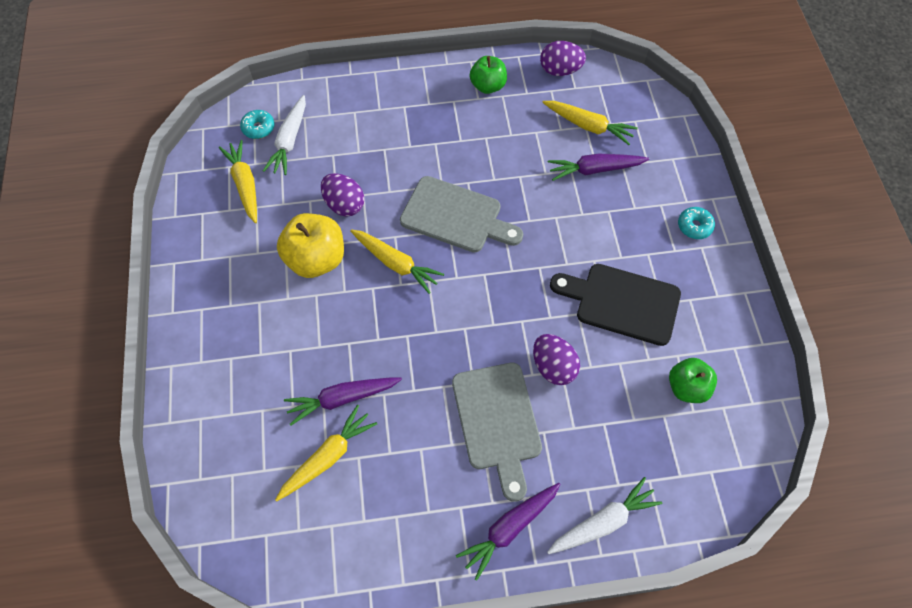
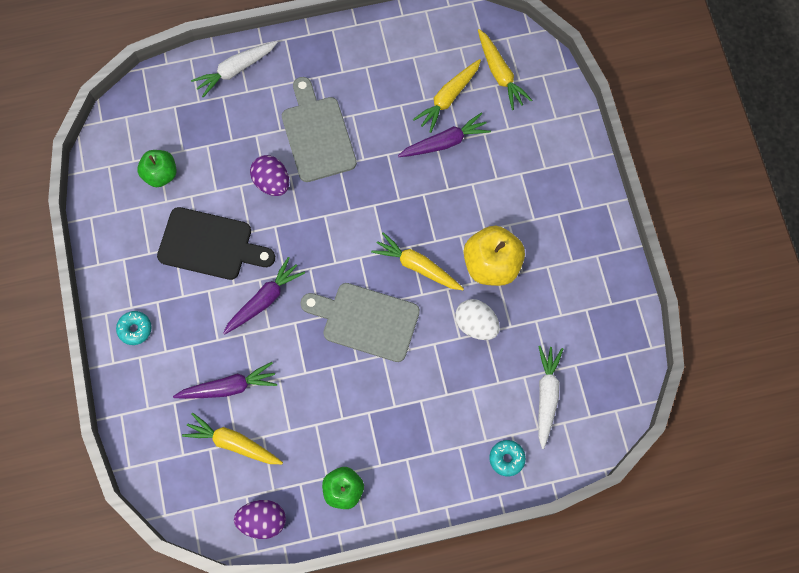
camera: 175 degrees right, 10 degrees up
(245, 185) = (578, 338): yellow carrot -> yellow carrot (500, 73)
(258, 128) = (583, 409): turquoise donut -> turquoise donut (506, 458)
(344, 205) = (476, 324): purple egg -> white egg
(509, 528) = (305, 60): purple carrot -> purple carrot (264, 300)

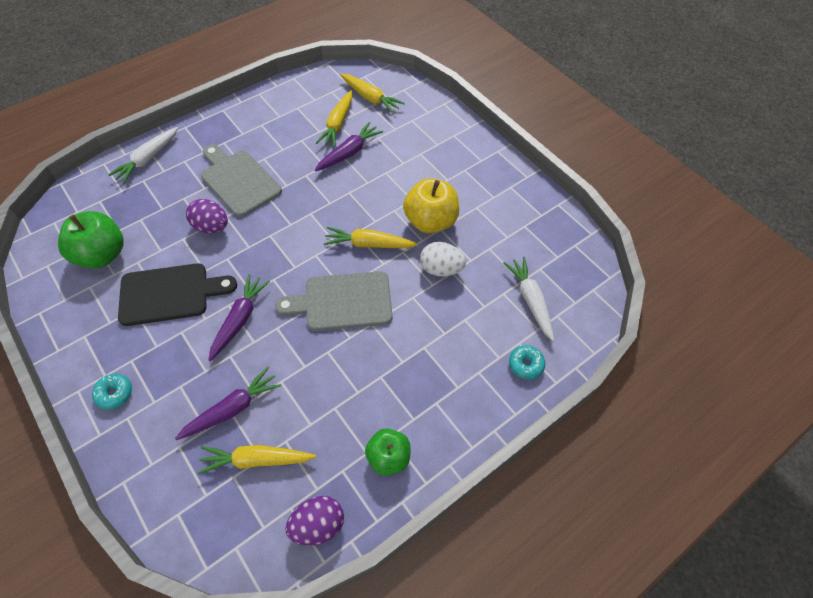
camera: 25 degrees left, 15 degrees down
(161, 174) = (102, 255): green apple -> green apple, size x1.54

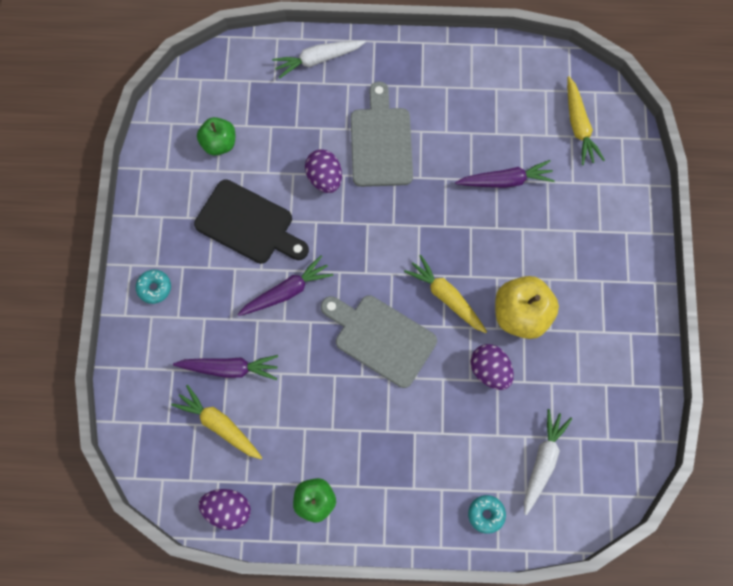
camera: 40 degrees right, 15 degrees up
(102, 255) = (219, 143): green apple -> green apple, size x0.65
(338, 124) = (520, 137): yellow carrot -> none
(441, 269) = (490, 370): white egg -> purple egg

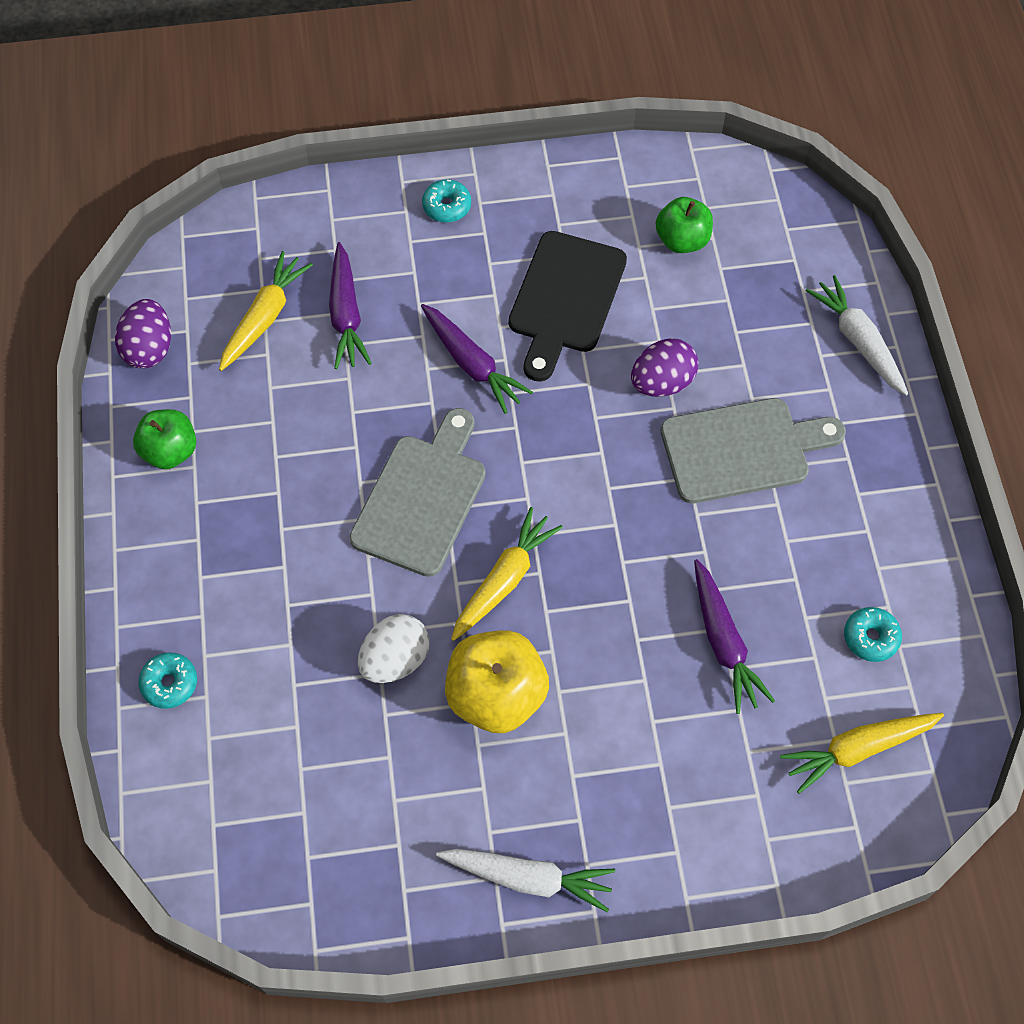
camera: 80 degrees right, 10 degrees down
(490, 370) = (395, 660): purple egg -> white egg
(514, 102) = (870, 638): none -> turquoise donut
(542, 462) = (259, 758): white carrot -> white carrot (528, 878)

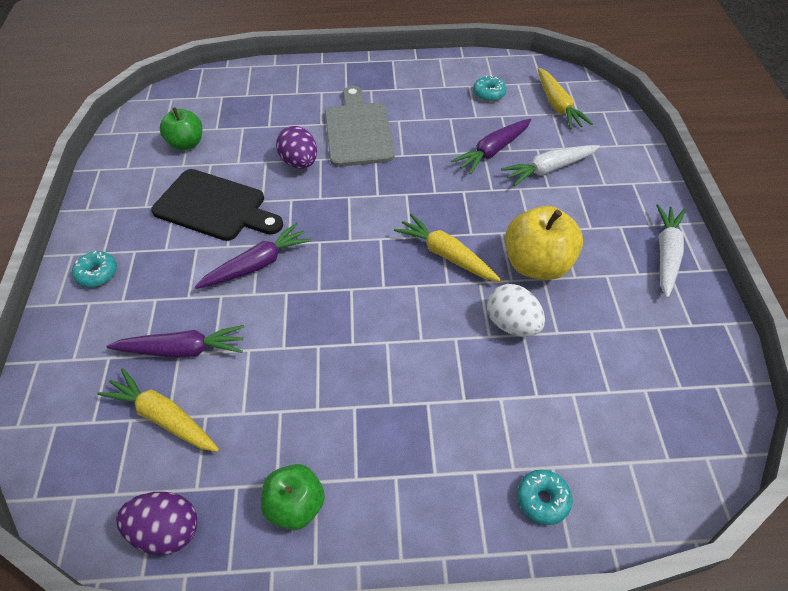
camera: 85 degrees left, 10 degrees down
(422, 498) = (373, 301): grey cutting board -> none
(723, 642) = (493, 151): purple carrot -> purple carrot turned 150 degrees clockwise
(858, 341) = (291, 77): white carrot -> white carrot (549, 169)

